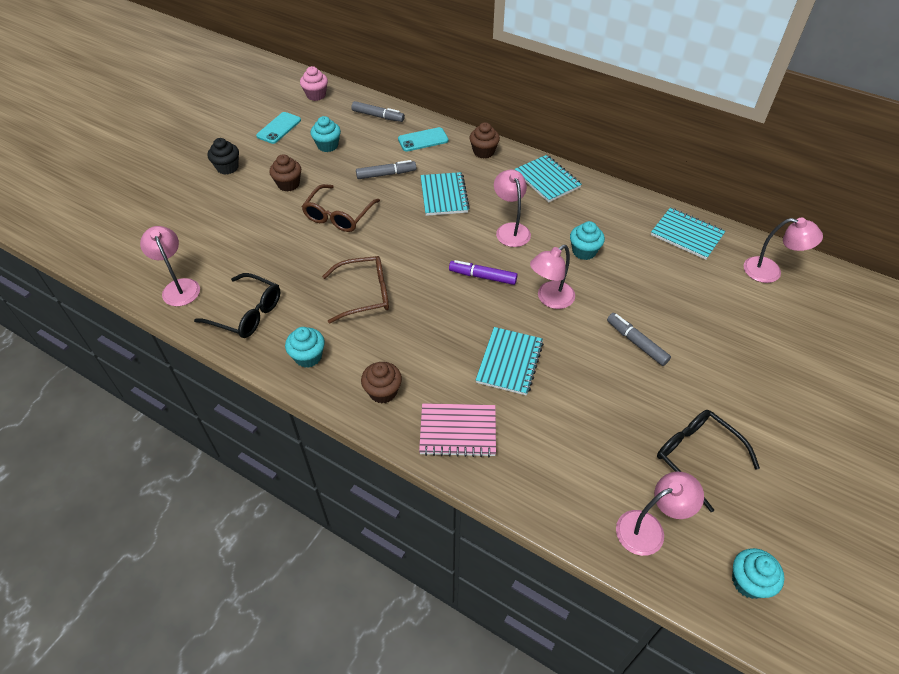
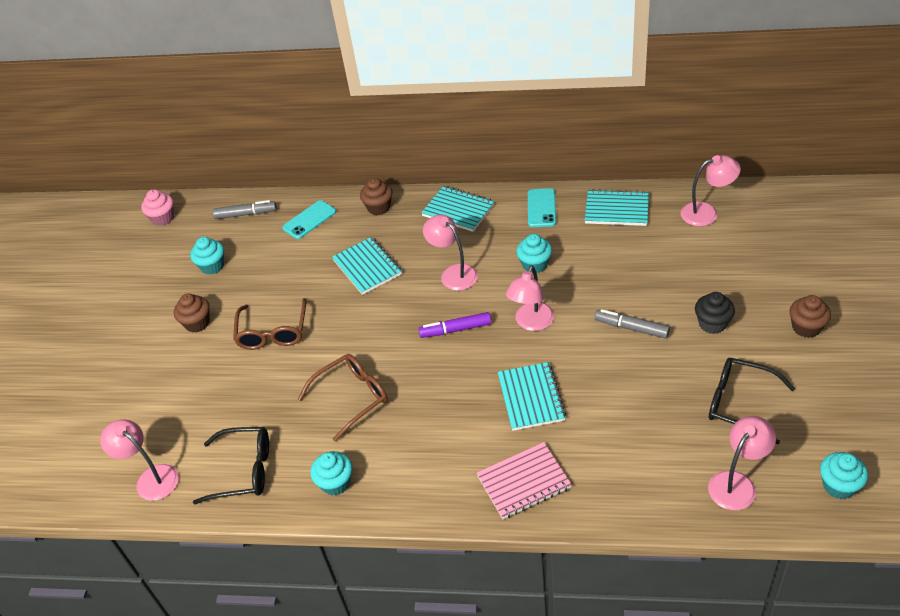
camera: 20 degrees left, 5 degrees down
(227, 167) = (117, 334): black cupcake -> black cupcake (712, 324)
(279, 128) = (146, 269): turquoise phone -> turquoise phone (541, 208)
(383, 392) = (431, 480): brown cupcake -> brown cupcake (806, 327)
(386, 174) = (294, 270): grey marker -> none

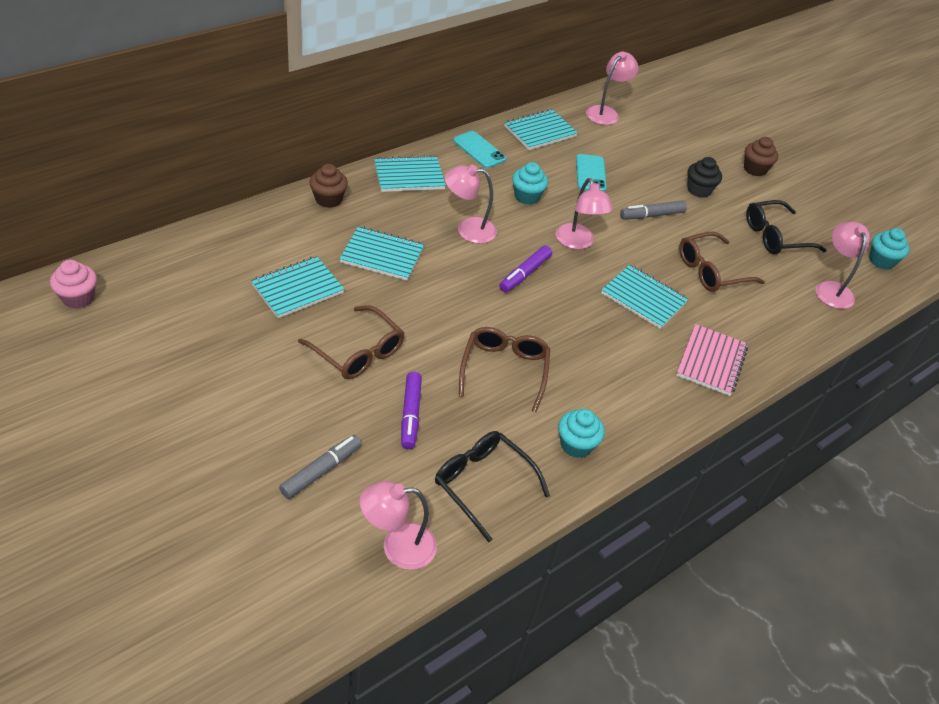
camera: 55 degrees left, 0 degrees up
(197, 323) = (261, 381): brown cupcake -> none
(212, 266) = (208, 321): turquoise cupcake -> none
(244, 470) = (483, 484): black glasses -> black glasses turned 90 degrees counterclockwise
(246, 214) = (184, 256): grey marker -> grey marker (321, 471)
(255, 395) = (410, 414): none -> purple marker
(286, 268) = (297, 289): none -> turquoise notebook
(309, 220) = (267, 236): turquoise phone -> turquoise phone (590, 173)
(626, 404) = (711, 271): none -> brown glasses

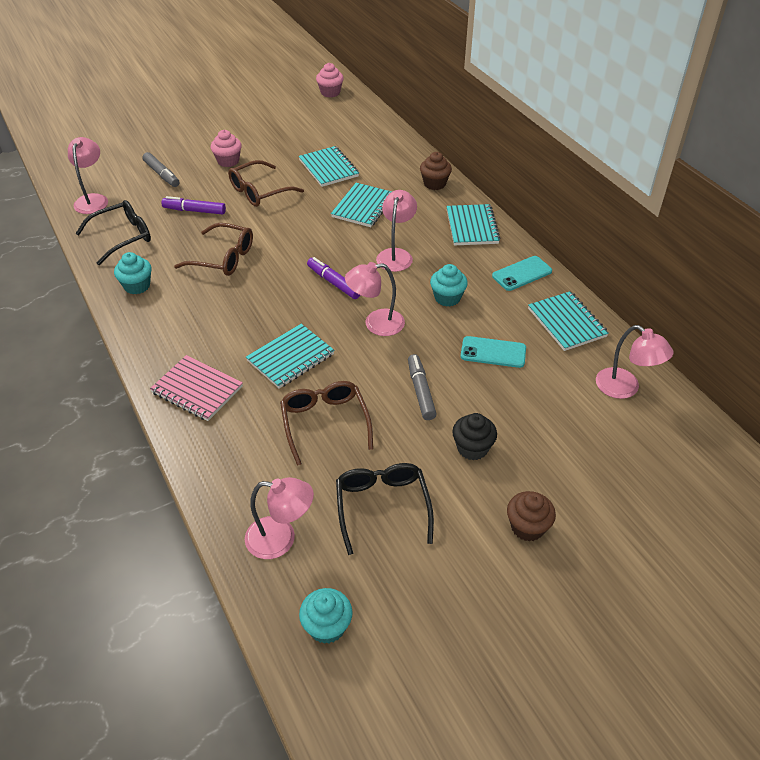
camera: 105 degrees right, 0 degrees up
(281, 395) = (228, 161): none -> pink cupcake

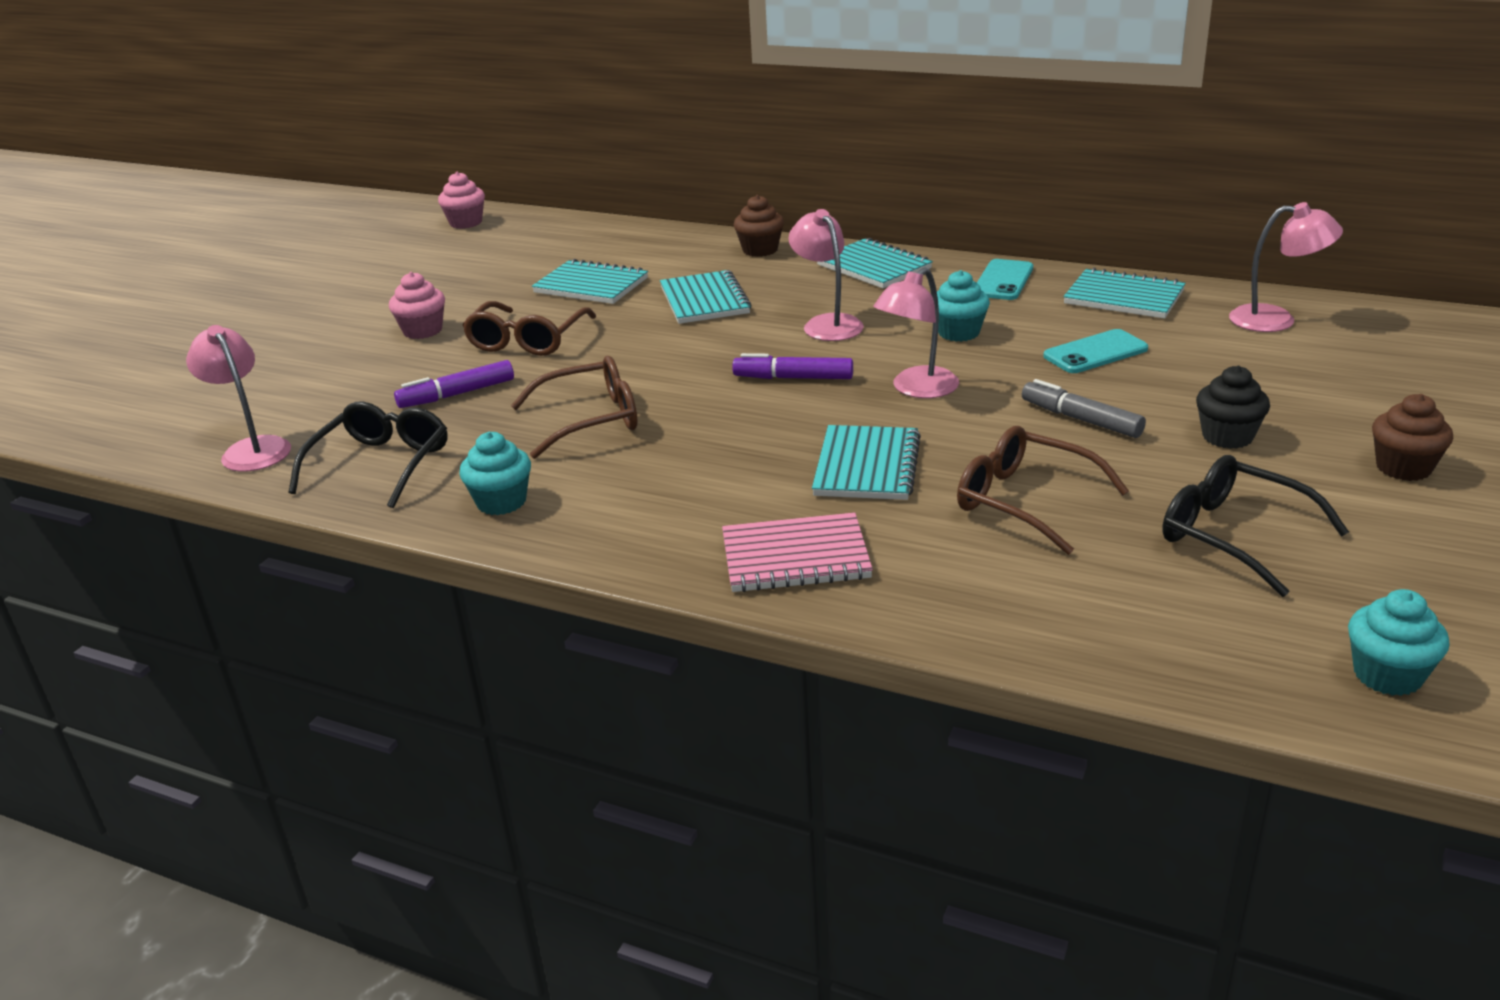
camera: 35 degrees left, 15 degrees down
(162, 174) = (332, 380): grey marker -> none
(281, 539) = (1181, 632): pink lamp -> none

